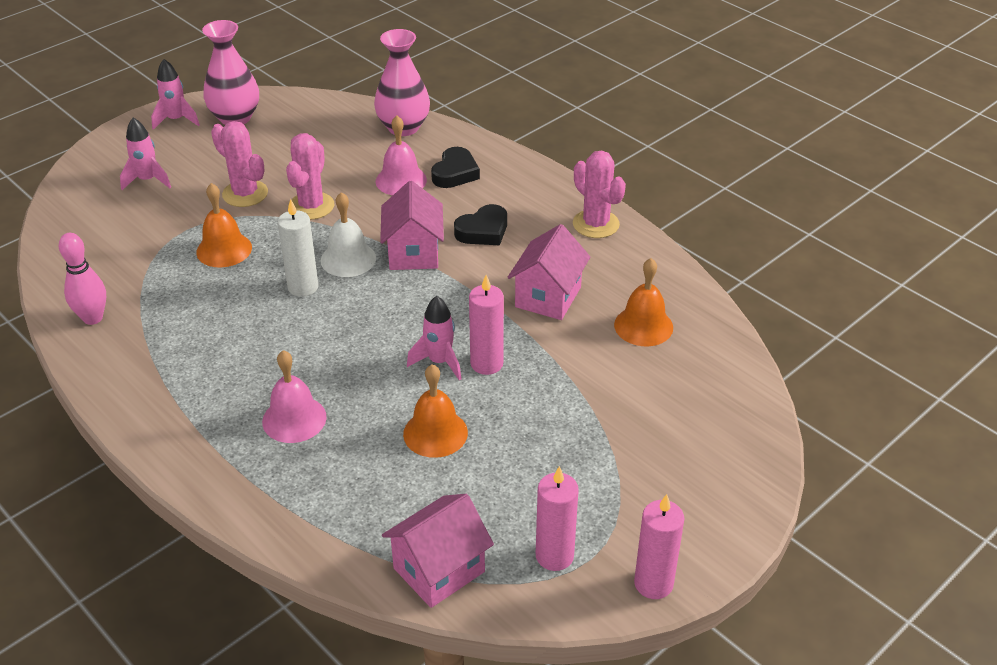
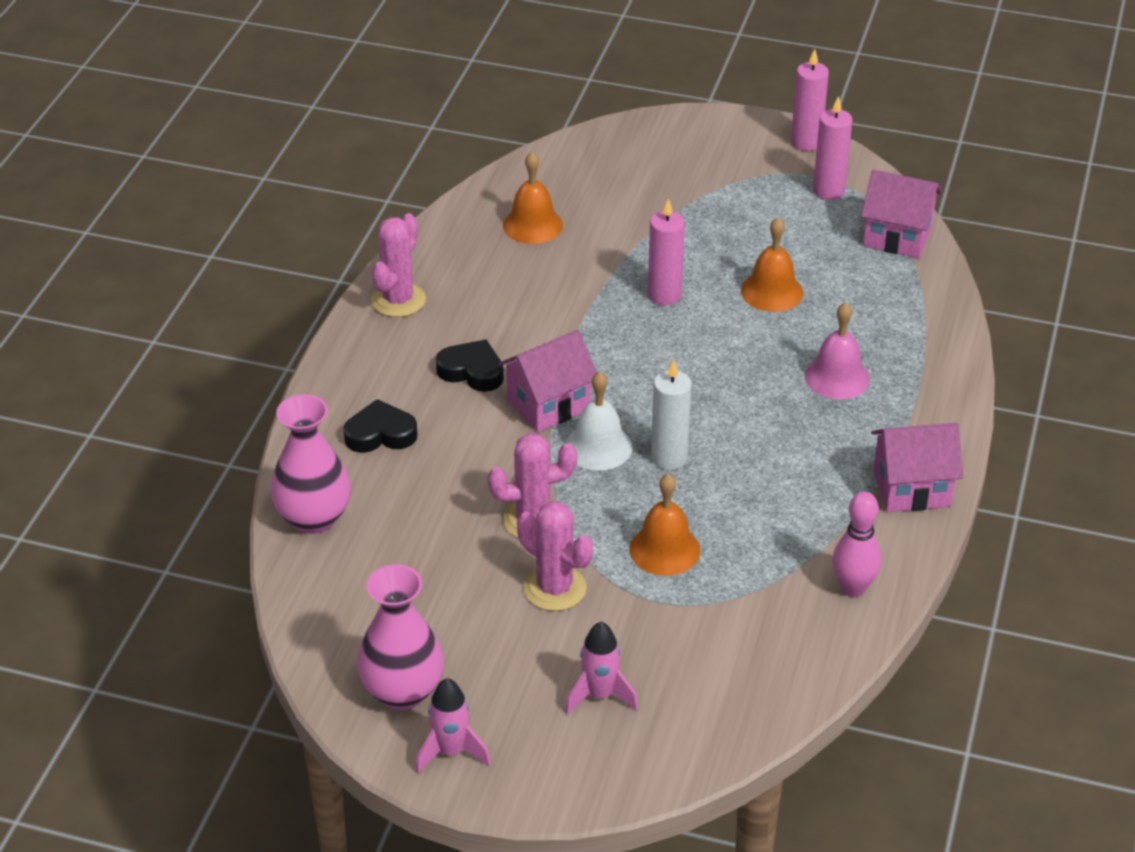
camera: 120 degrees left, 0 degrees up
(245, 194) = (554, 588): pink cactus -> pink cactus turned 60 degrees counterclockwise
(401, 180) = (428, 470): pink bell -> none
(439, 362) = (688, 323): pink rocket -> none
(548, 297) = (541, 292): pink house -> pink house (911, 488)

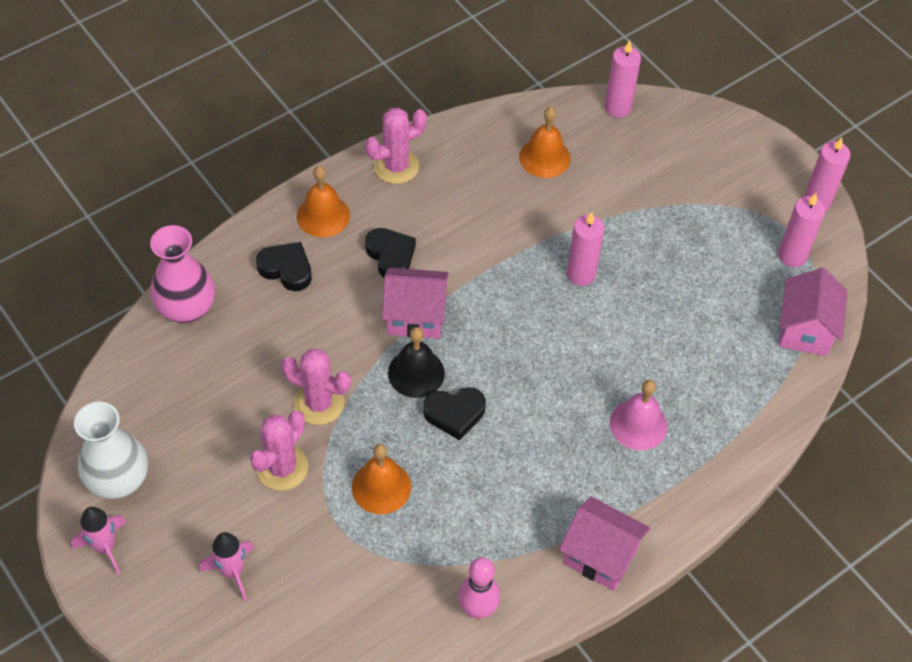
camera: 35 degrees right, 15 degrees up
(402, 691) = (119, 480): pink vase -> white vase
(554, 588) = (282, 468): pink cactus -> pink cactus turned 45 degrees clockwise
(557, 156) = (617, 107): none -> pink candle
(598, 447) = (416, 373): white bell -> black bell
(669, 458) = (455, 414): white candle -> black heart
(772, 291) = (662, 319): orange bell -> orange bell (323, 215)
(897, 237) = (805, 330): pink house -> pink house turned 45 degrees clockwise

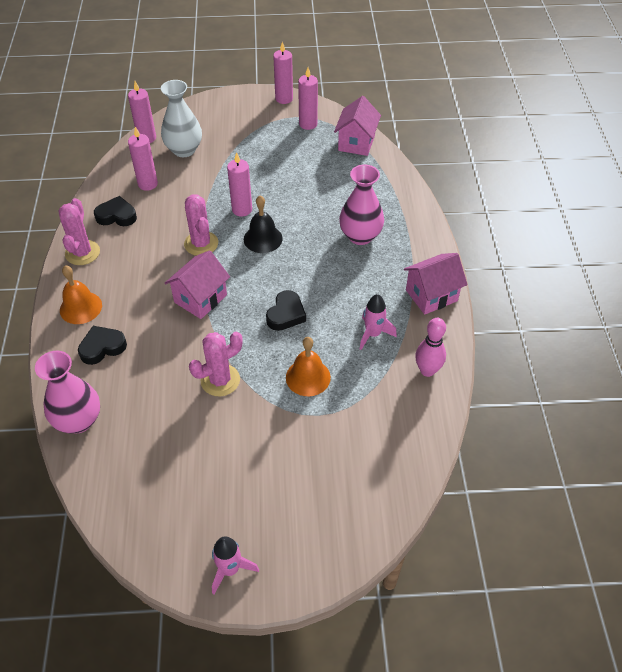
camera: 55 degrees left, 5 degrees down
(119, 480) = (182, 533): white vase -> white vase (184, 150)
(232, 572) = (309, 494): pink rocket -> pink rocket (373, 334)
(282, 468) = (252, 425): pink cactus -> pink cactus (201, 244)
(390, 256) = (145, 288): black heart -> black heart (116, 216)
(416, 373) = (241, 318): black bell -> black bell (263, 239)
(544, 157) = (148, 184): orange bell -> pink candle
(638, 424) = (360, 236): pink bell -> pink vase
(805, 330) = (356, 143): pink house -> pink house turned 60 degrees clockwise

